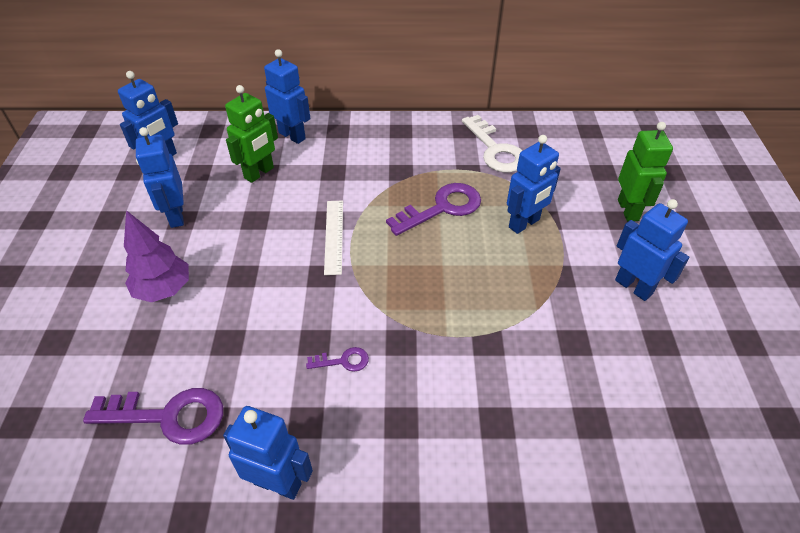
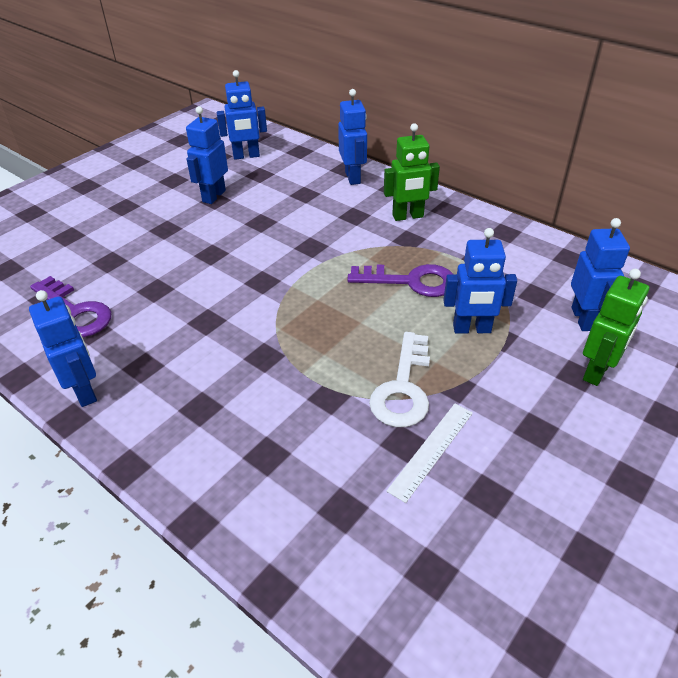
camera: 40 degrees right, 5 degrees down
(164, 290) = (155, 238): purple tree -> none
(259, 173) = (299, 193): green robot -> green robot (408, 216)
(334, 236) = (302, 260): white ruler -> white ruler (431, 450)
(343, 361) = (210, 344): purple key -> none
(495, 150) = (516, 259): white key -> white key (403, 388)
(633, 287) = (518, 435): blue robot -> blue robot (583, 319)

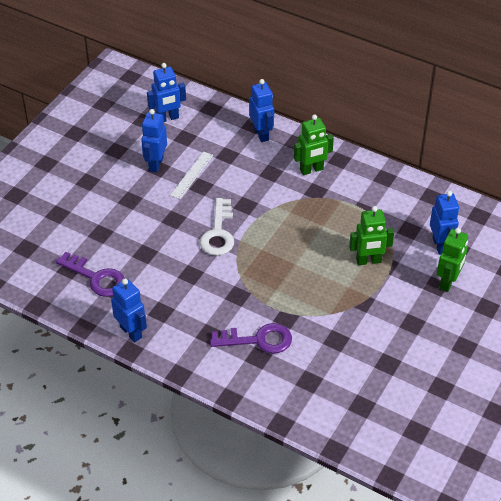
camera: 10 degrees left, 5 degrees up
(403, 388) = (330, 307): white key -> white key (218, 233)
(411, 281) = (323, 228): purple key -> purple key (258, 340)
(431, 450) = (353, 343): white ruler -> white ruler (192, 175)
(472, 329) = (368, 261): blue robot -> green robot

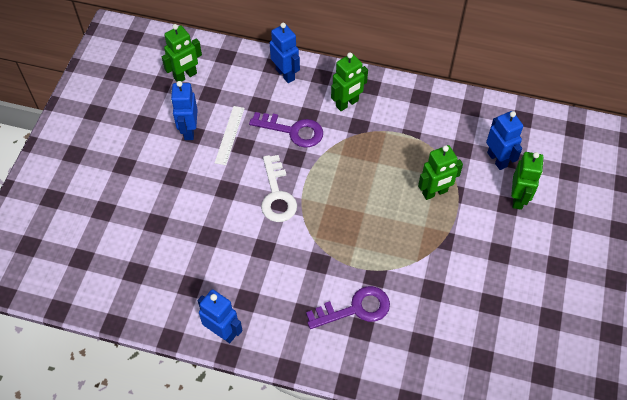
camera: 15 degrees left, 10 degrees up
(96, 277) = (166, 276): purple key -> purple key (292, 131)
(167, 118) = (185, 76): blue robot -> green robot

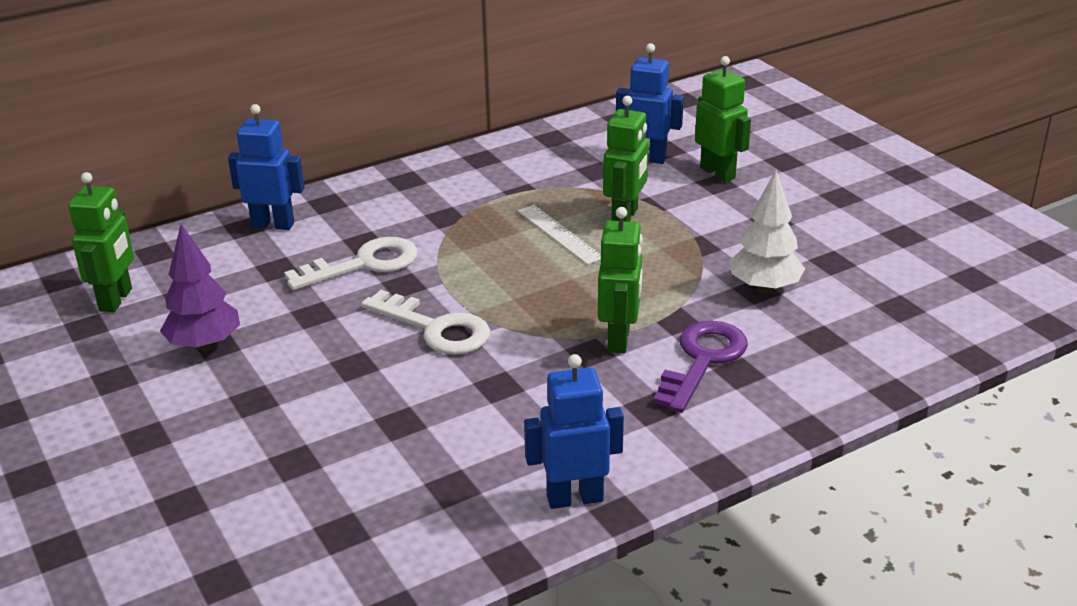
camera: 45 degrees left, 25 degrees down
(189, 130) = (204, 345): blue robot -> purple tree
(230, 135) = (277, 315): white ruler -> white ruler (559, 234)
(292, 131) = (364, 264): purple key -> white key
(347, 103) = (399, 207): green robot -> green robot (619, 339)
(437, 292) = (764, 288): none -> white tree

